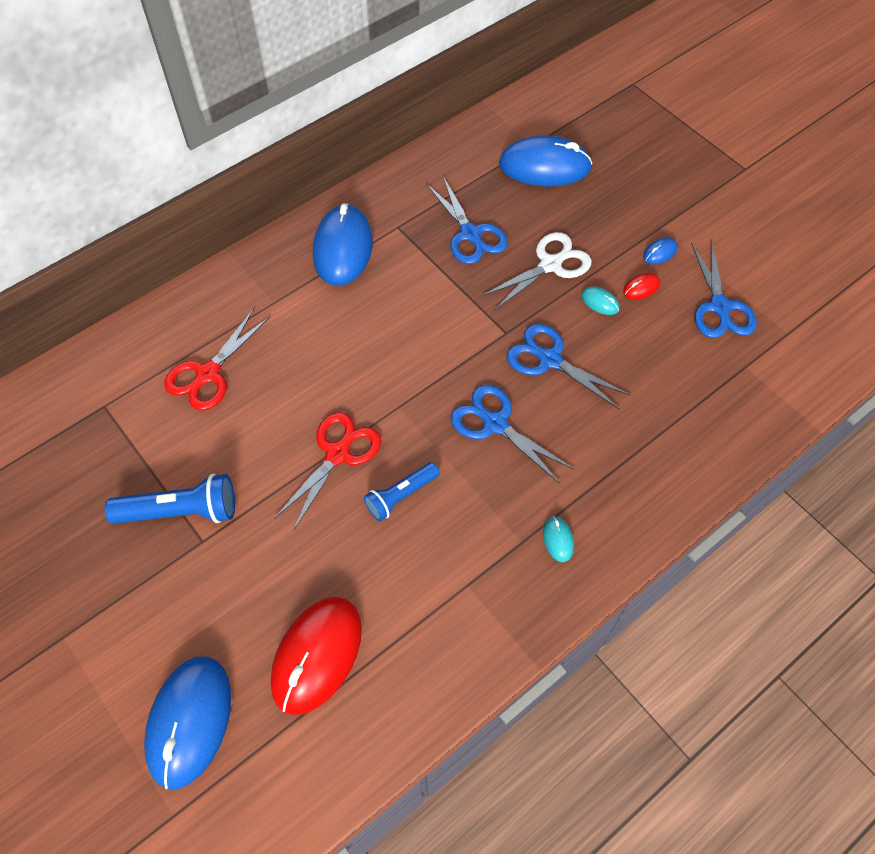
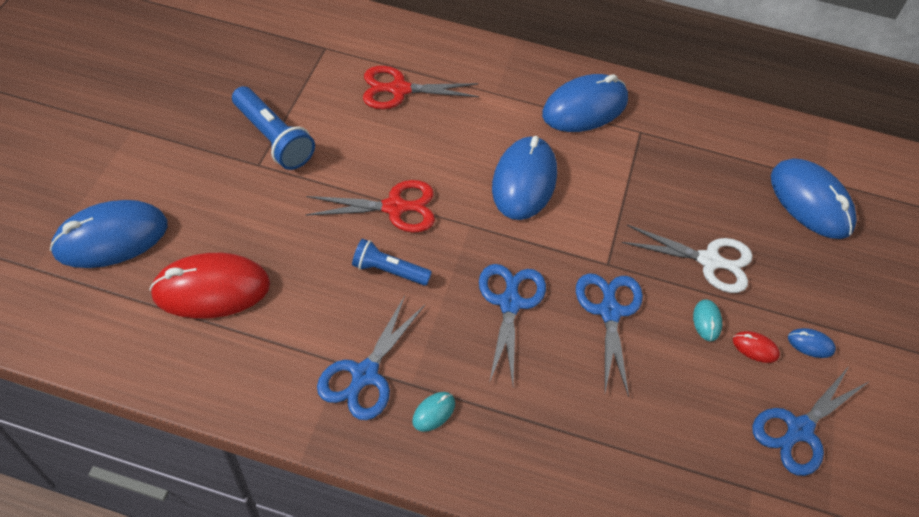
camera: 50 degrees right, 5 degrees down
(384, 339) = (524, 181): none -> blue mouse
(471, 234) = (683, 185): blue scissors -> blue scissors (364, 375)

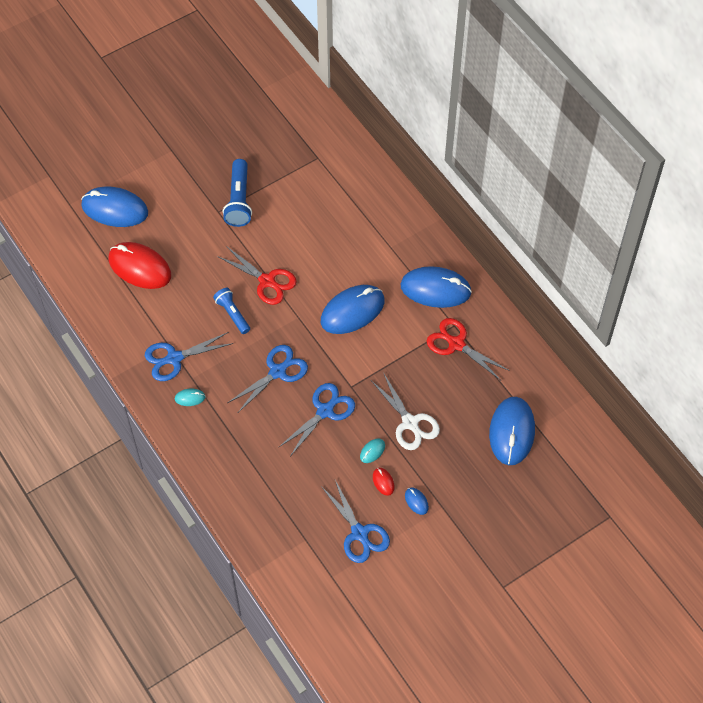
camera: 45 degrees right, 5 degrees up
(398, 89) = (335, 211): red scissors -> red scissors (456, 344)
(799, 430) = (360, 533): blue scissors -> blue scissors turned 120 degrees counterclockwise

